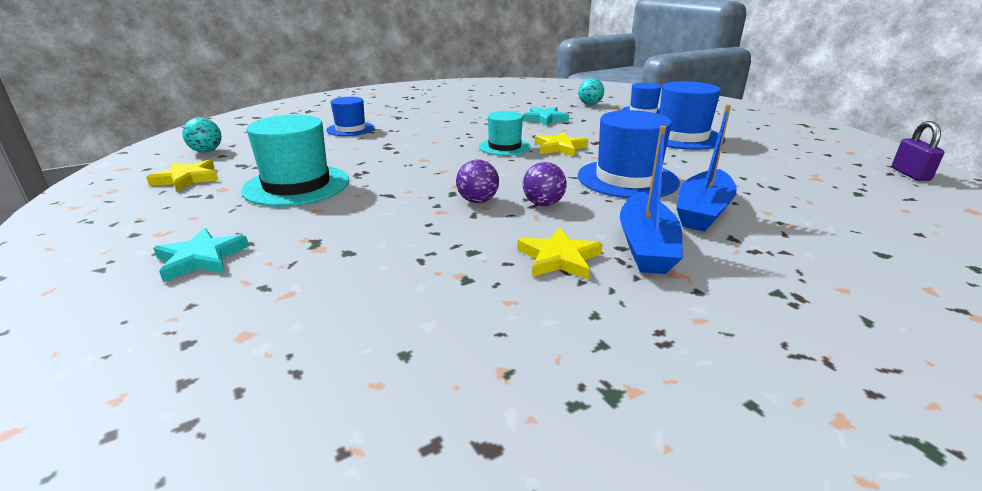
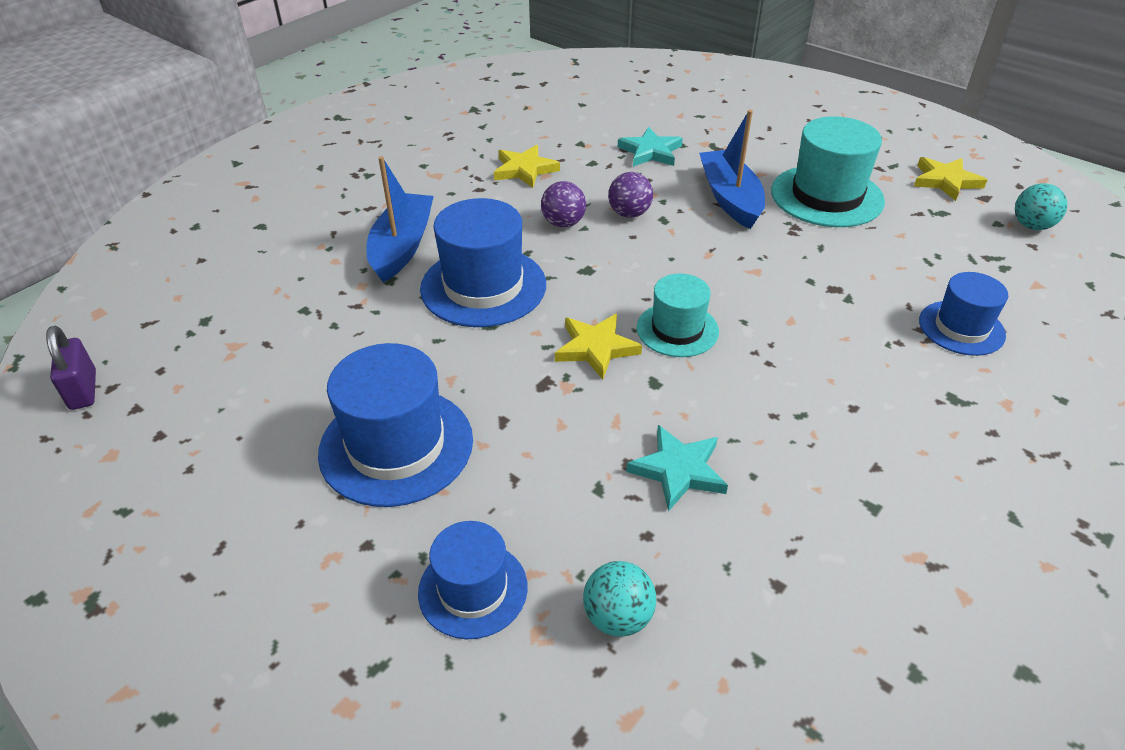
camera: 160 degrees right, 15 degrees up
(201, 258) = (770, 121): turquoise star -> turquoise star (650, 152)
(646, 246) = (459, 193): blue boat -> blue boat (730, 198)

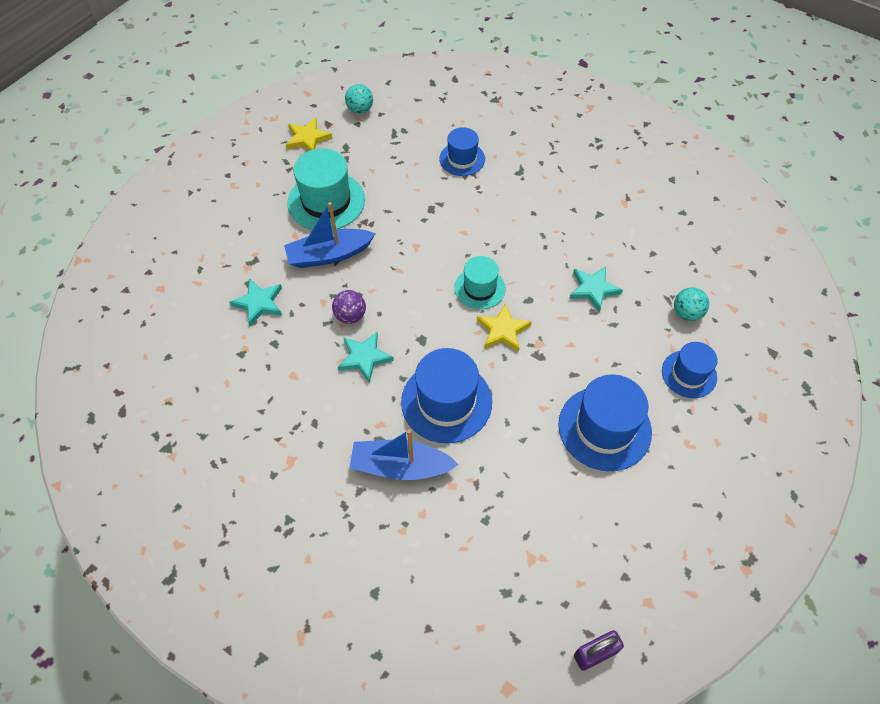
camera: 95 degrees left, 15 degrees up
(524, 170) = (284, 392): yellow star -> none
(563, 223) = (364, 357): purple ball -> turquoise star

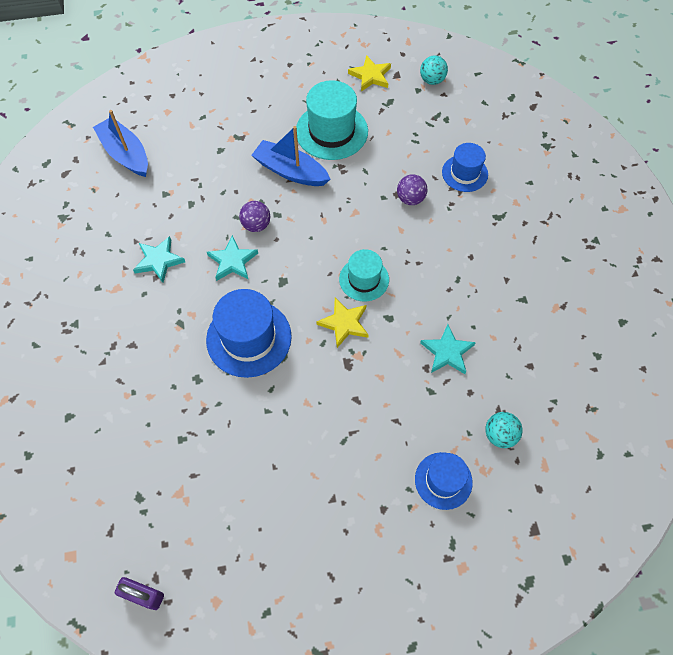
camera: 45 degrees right, 5 degrees up
(259, 303) = (211, 169): turquoise star -> turquoise star (159, 260)
(400, 466) = (172, 353): blue boat -> blue boat (126, 154)
(445, 205) = (410, 199): none -> purple ball
(604, 428) = (331, 457): blue hat -> none

